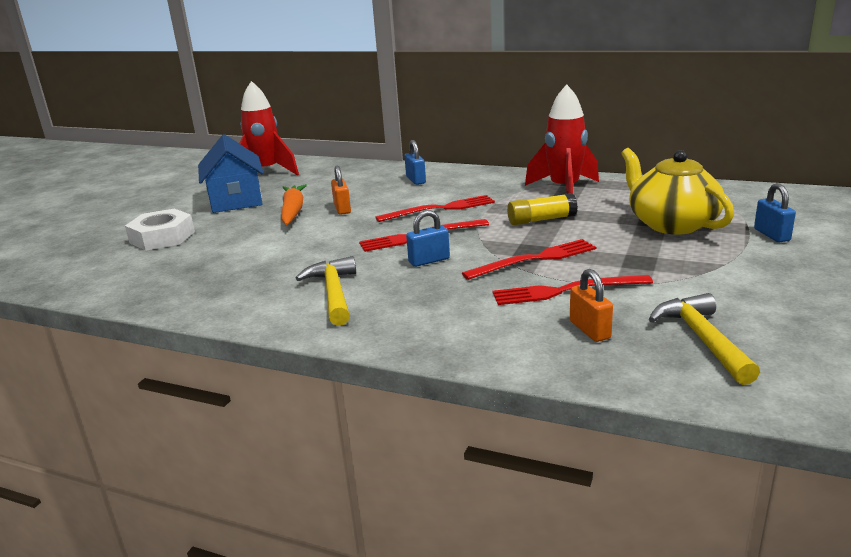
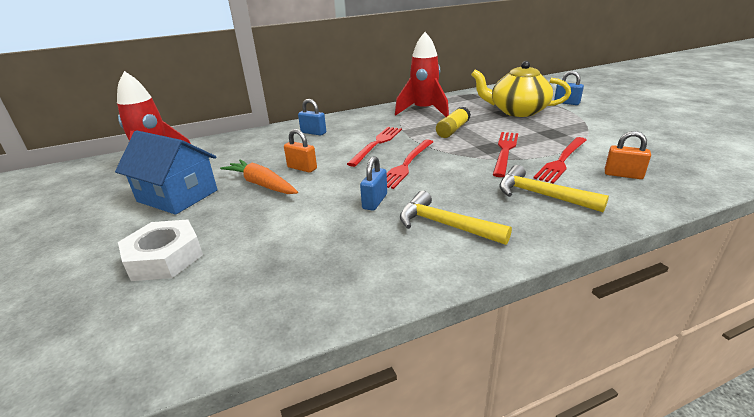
camera: 45 degrees left, 5 degrees up
(429, 260) = (451, 176): blue padlock -> blue padlock (375, 201)
(702, 339) = (667, 157): yellow hammer -> yellow hammer (541, 195)

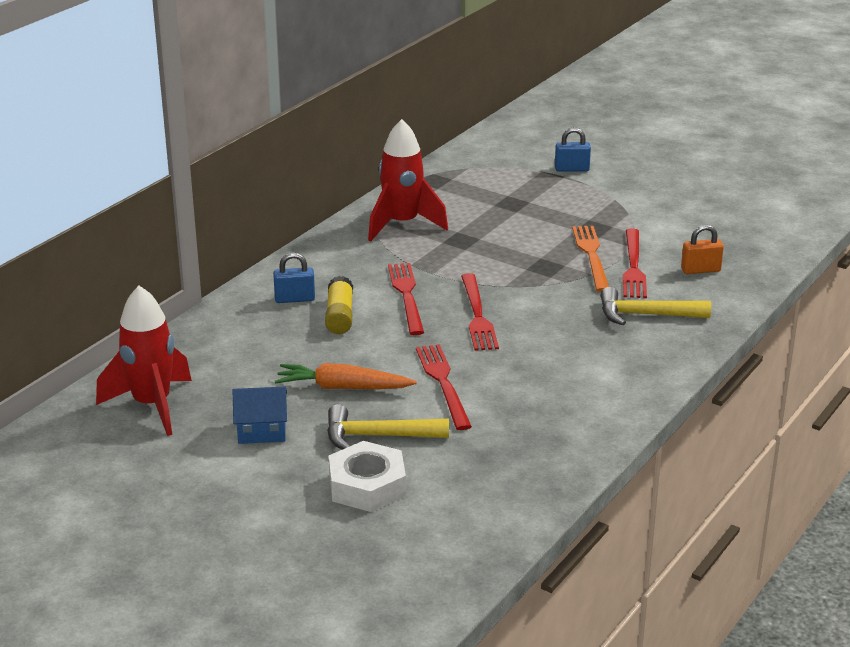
camera: 35 degrees left, 0 degrees up
(178, 196) = (262, 431): blue house -> blue house, size x0.60
(302, 168) = (360, 354): orange padlock -> none
(375, 201) = (497, 369): blue padlock -> none
(444, 225) = (589, 371): yellow hammer -> yellow hammer (377, 436)
(453, 130) = (476, 250): yellow glue stick -> yellow glue stick (339, 316)
(505, 151) = (566, 268): red fork -> red fork (443, 383)
(517, 111) = (524, 198): yellow teapot -> none
(533, 148) = (591, 255): none -> orange fork

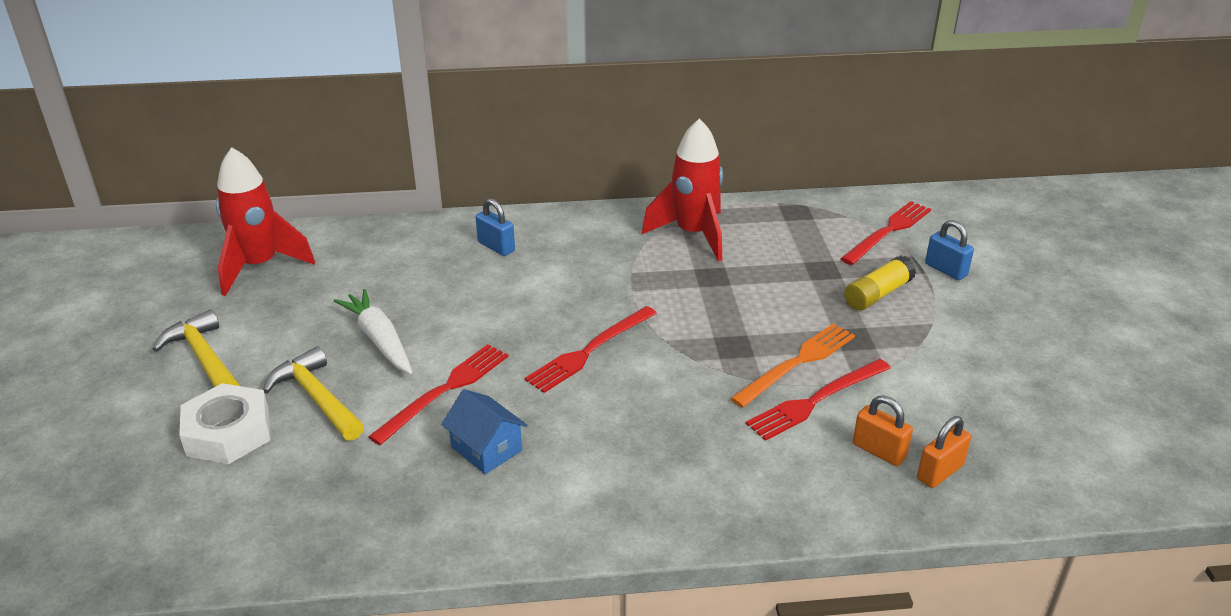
camera: 50 degrees right, 5 degrees up
(262, 431) = (269, 334): blue house -> blue house (486, 449)
(339, 316) = (496, 280): yellow glue stick -> yellow glue stick (877, 294)
(343, 387) = (379, 340): orange carrot -> white carrot
(406, 296) = (573, 296): red fork -> red fork (888, 231)
(645, 315) = (730, 456): yellow hammer -> yellow hammer (204, 358)
(739, 262) = (939, 472): none -> orange padlock

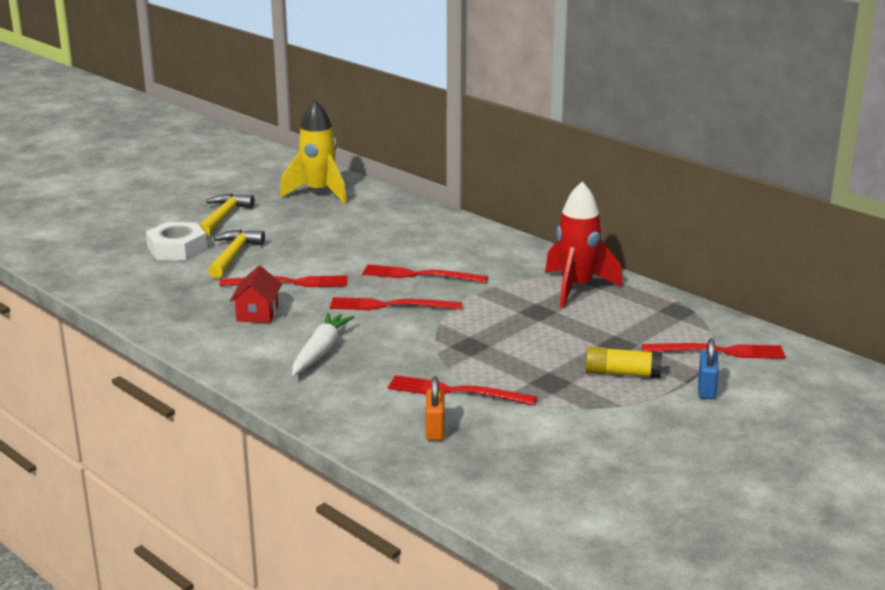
camera: 50 degrees right, 10 degrees down
(259, 266) = (319, 193): red rocket -> yellow rocket
(379, 340) = (305, 248): white carrot -> white carrot (320, 352)
(486, 449) = (257, 313): blue house -> red house
(496, 247) = (448, 239): blue padlock -> none
(549, 301) = (419, 275): none -> red fork
(797, 363) = (487, 372): orange fork -> none
(939, 472) = (445, 458): orange padlock -> none

